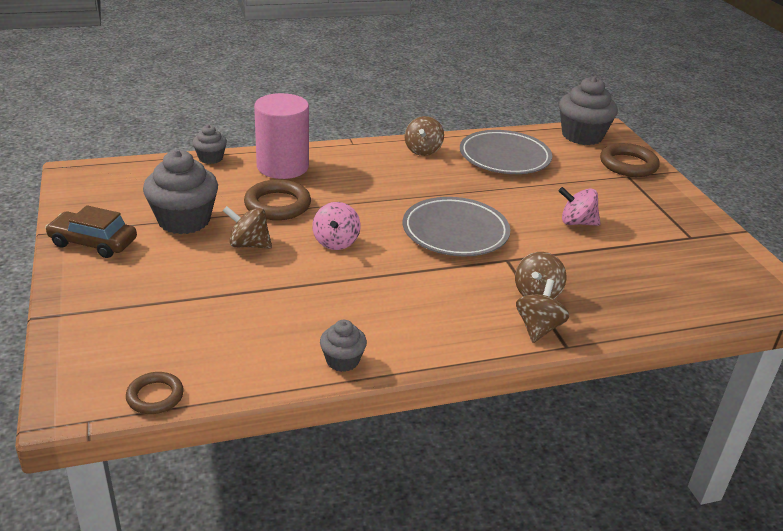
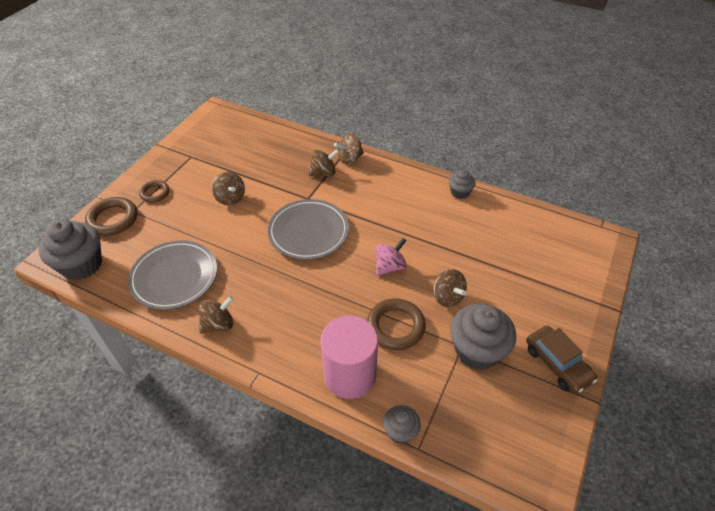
camera: 135 degrees left, 15 degrees up
(155, 396) = (564, 222): brown ring -> brown ring (155, 193)
(576, 222) = (230, 198): pink spinning top -> brown spinning top

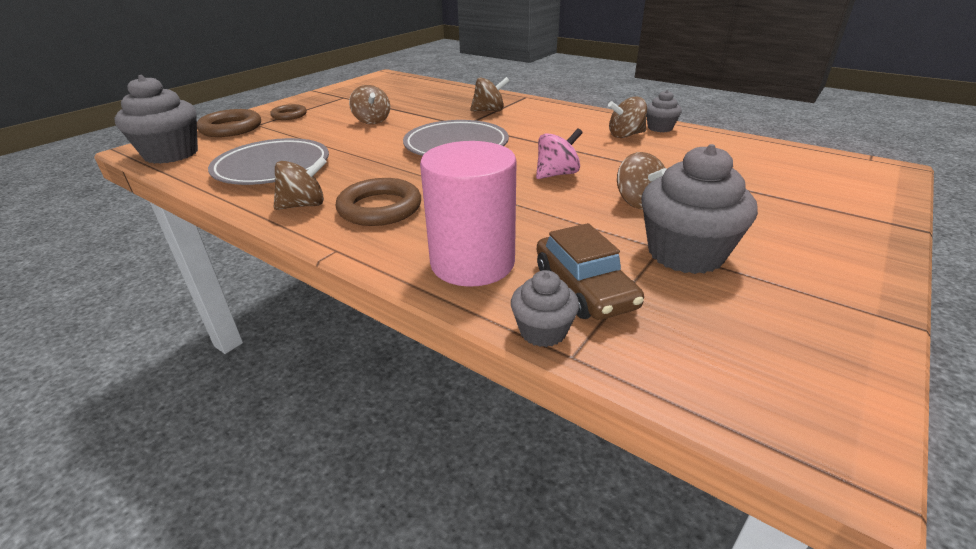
camera: 10 degrees right, 15 degrees down
(349, 158) = (523, 103): brown spinning top -> brown spinning top (625, 135)
(395, 326) = (555, 223): brown ring -> brown ring (380, 208)
(557, 364) = (831, 277): brown car -> brown car (584, 287)

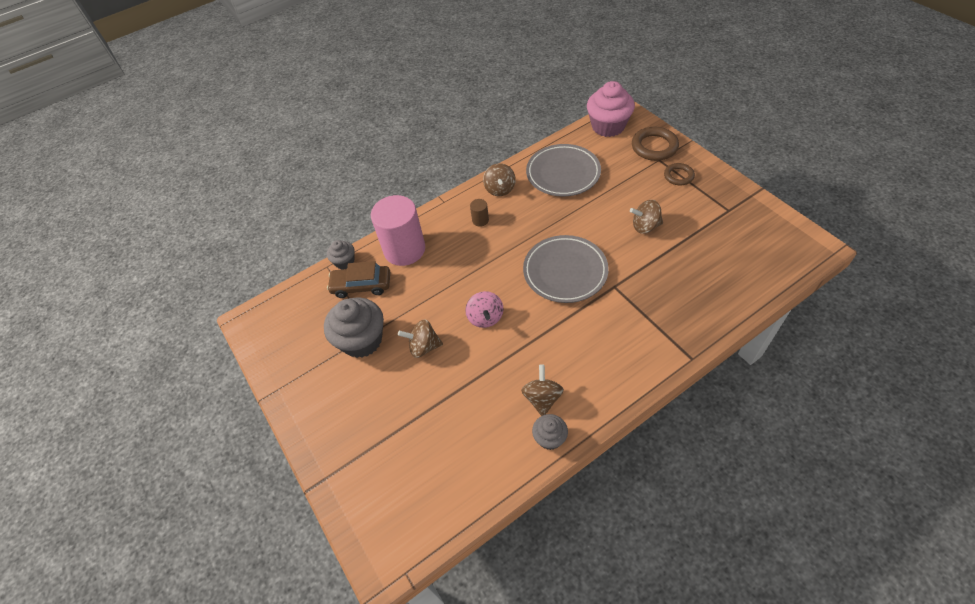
camera: 115 degrees right, 20 degrees up
(171, 154) = (608, 126): grey cupcake -> pink cupcake
(380, 208) = (480, 220): brown ring -> brown cylinder
(489, 110) = (650, 314): brown spinning top -> none

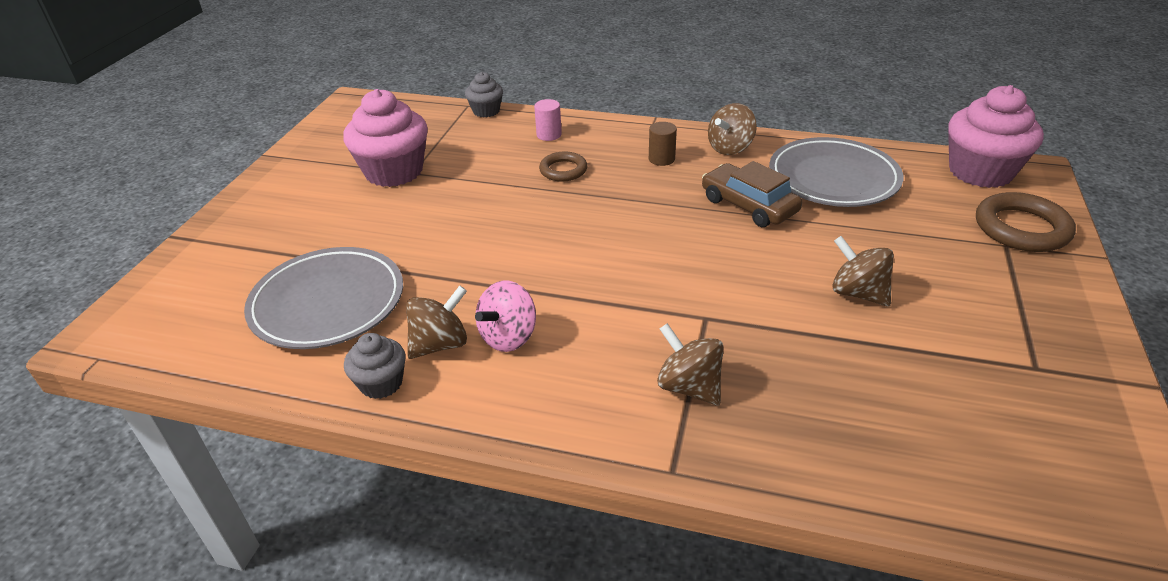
camera: 45 degrees right, 15 degrees down
(361, 285) = (467, 135): brown car -> brown car (749, 205)
(362, 340) = (394, 171): grey cupcake -> pink cupcake
(404, 249) = (549, 135): pink cylinder -> pink cylinder, size x0.41
(423, 346) = (427, 214): brown spinning top -> brown spinning top (689, 386)
(485, 318) = (518, 235): pink spinning top -> pink spinning top (508, 337)
(565, 271) = (672, 261): grey plate -> grey plate (328, 303)
(678, 176) = (1009, 278): brown ring -> brown ring (563, 170)

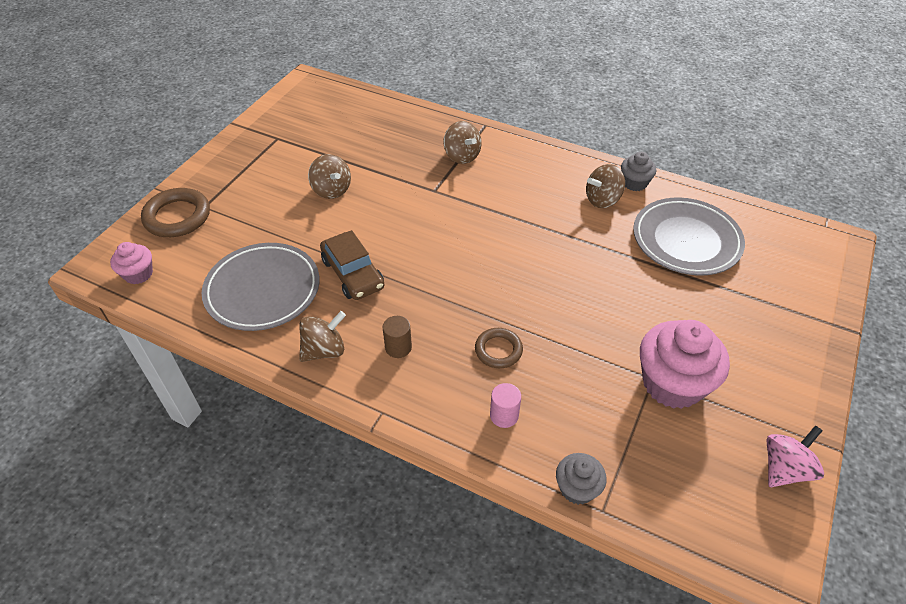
camera: 170 degrees left, 10 degrees up
(508, 337) = (559, 197): pink spinning top -> pink spinning top (784, 469)
(980, 172) = (138, 274): pink cupcake -> pink cupcake, size x0.53

